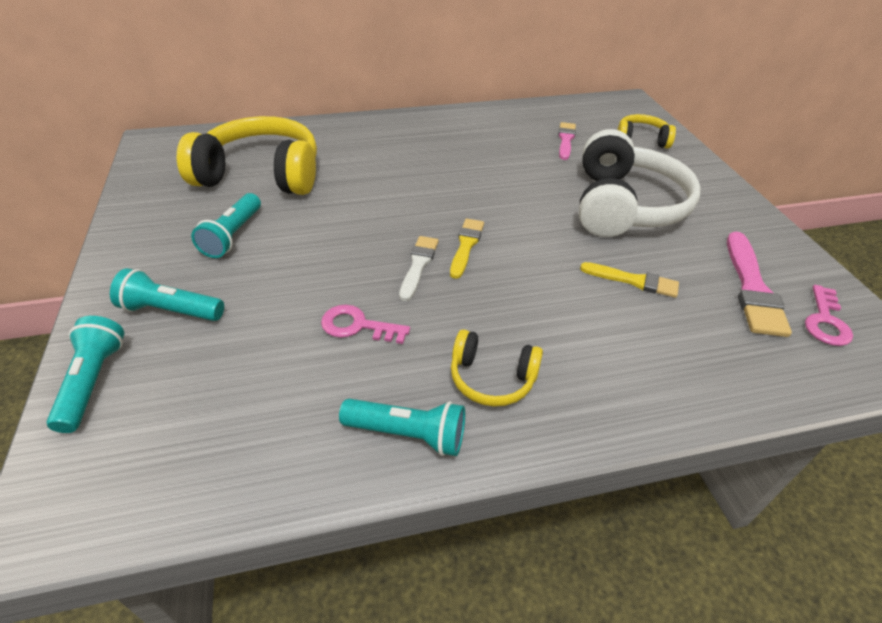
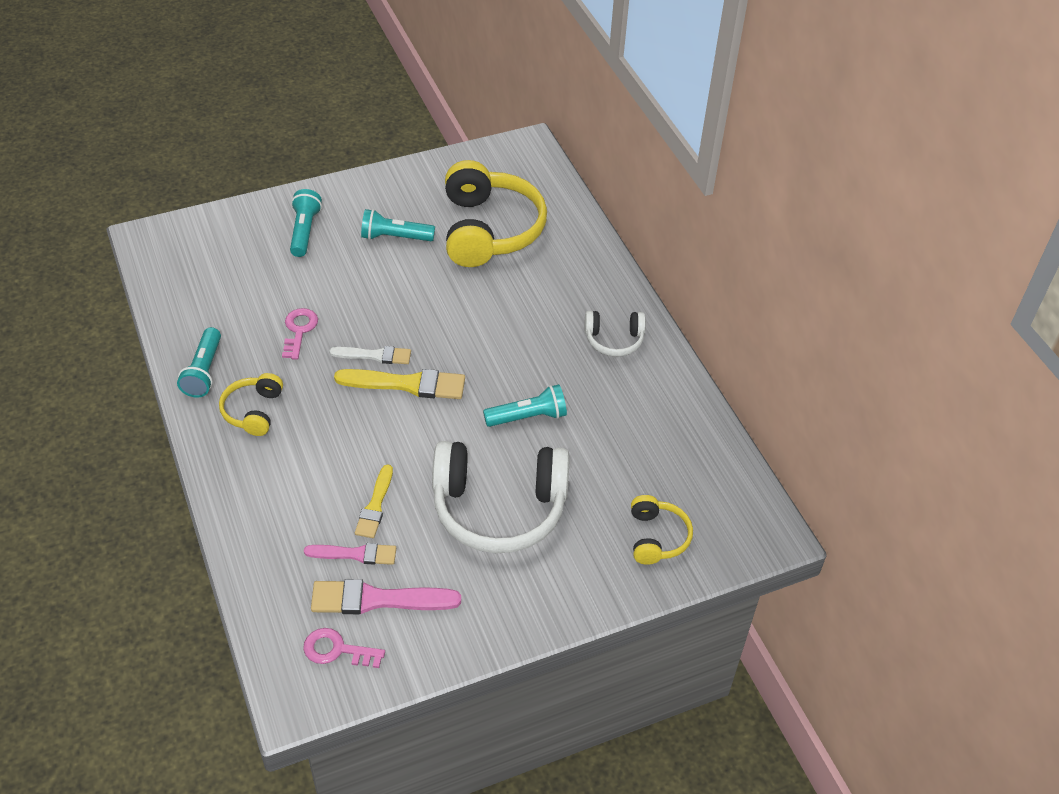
camera: 80 degrees right, 5 degrees up
(93, 381) = (239, 219): turquoise flashlight -> turquoise flashlight (528, 417)
(434, 131) = (614, 340): none -> white headphones
(466, 245) = (407, 384): yellow brush -> yellow brush, size x1.58
(566, 140) = (631, 459): pink brush -> pink brush (355, 554)

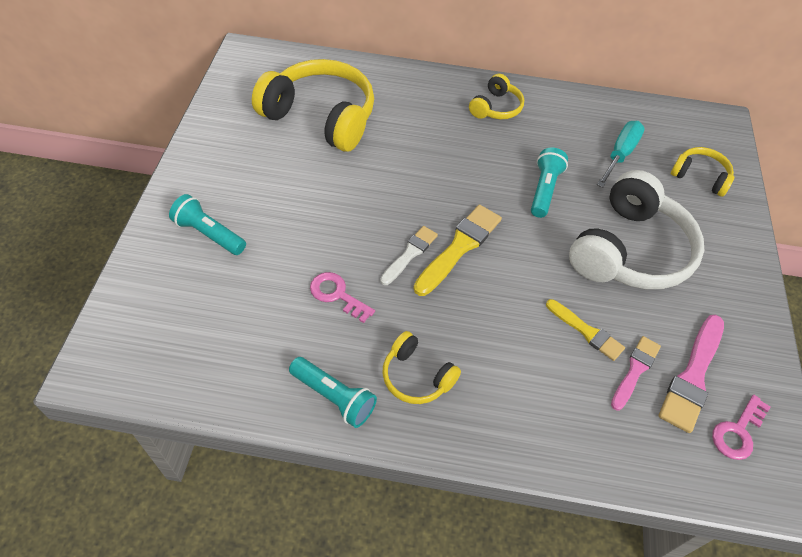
camera: 60 degrees left, 5 degrees up
(395, 237) = (276, 176): turquoise flashlight -> none
(614, 340) = (496, 107): white headphones -> yellow headphones
(633, 459) = (620, 154): none -> turquoise screwdriver

